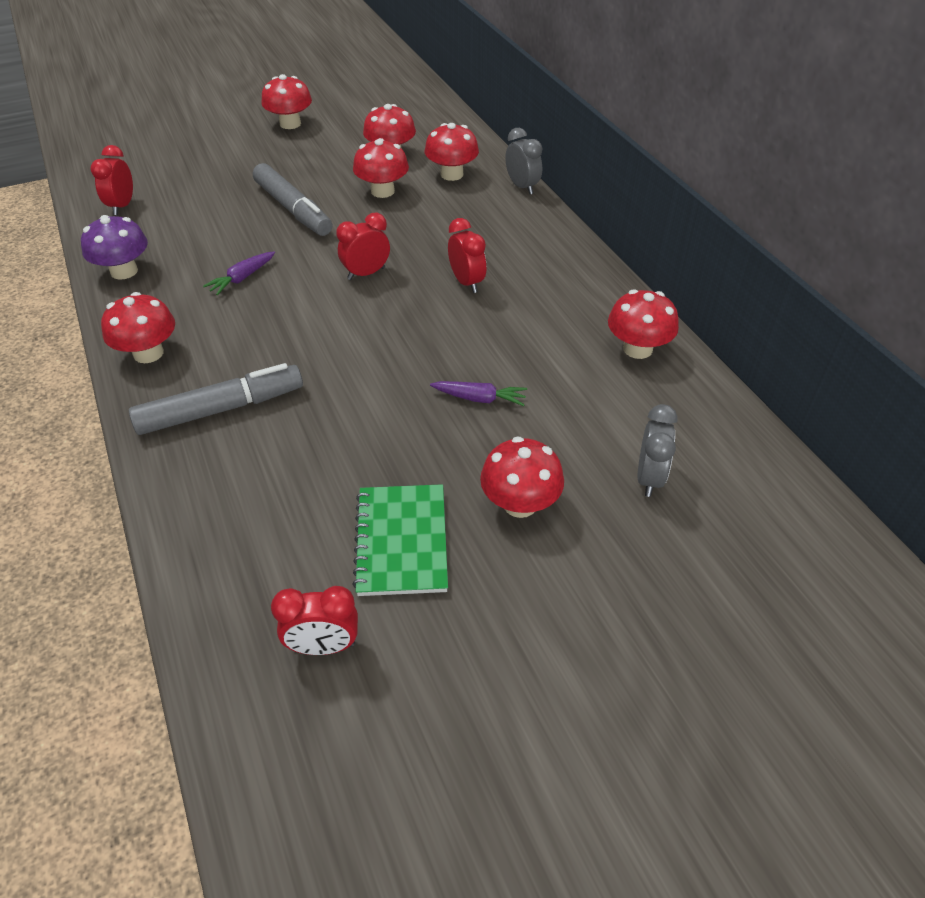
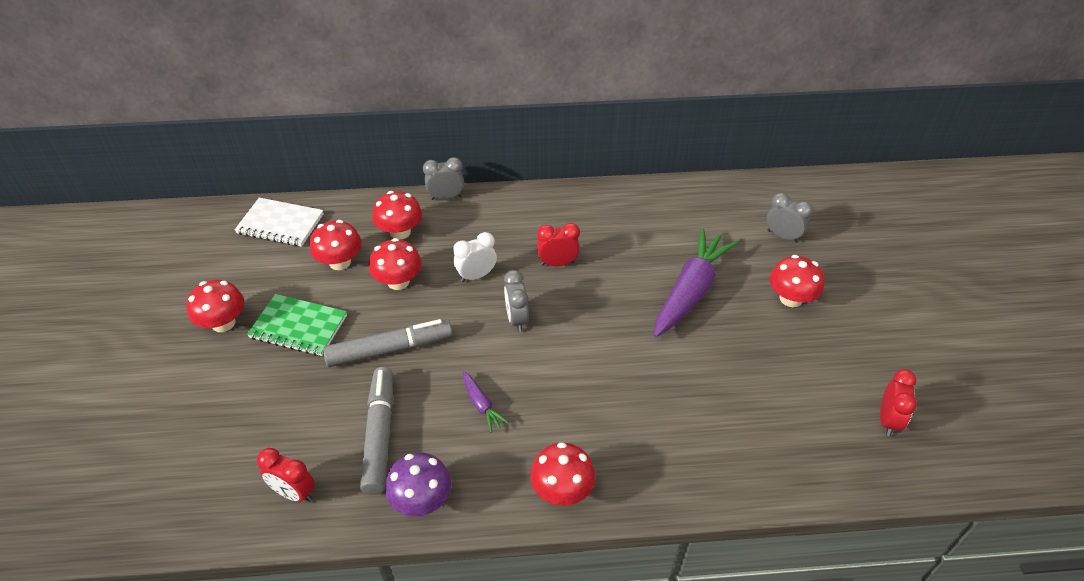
camera: 70 degrees left, 0 degrees up
(221, 409) = (654, 445): grey marker -> grey marker (380, 434)
(366, 273) = (517, 319): red clock -> grey clock
(401, 541) = (811, 363): green notebook -> green notebook (298, 327)
(416, 233) = (476, 276): none -> white clock
(422, 113) = (280, 224): none -> white notebook
(479, 398) = (690, 291): purple carrot -> purple carrot, size x2.24
(637, 349) = (667, 202): red mushroom -> none

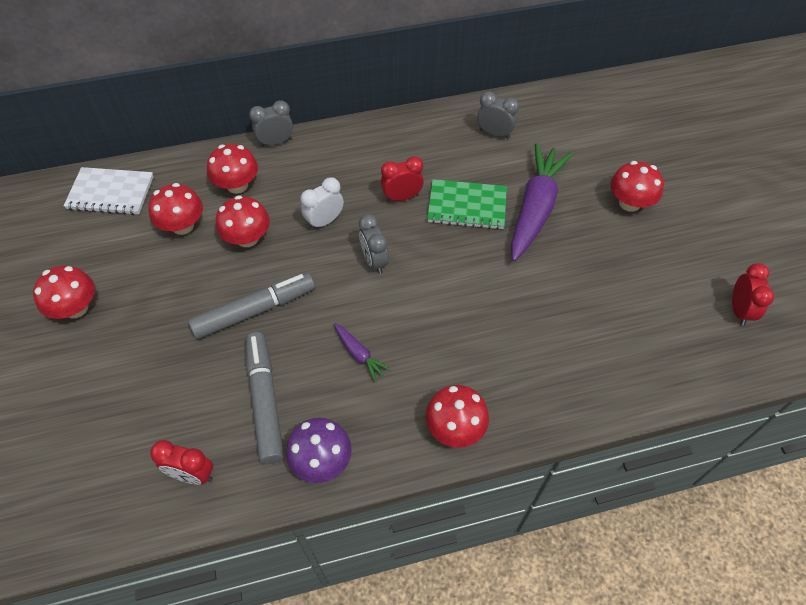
camera: 10 degrees left, 10 degrees up
(298, 327) = (156, 300): green notebook -> green notebook (467, 206)
(782, 236) = (610, 141): grey clock -> grey clock (494, 134)

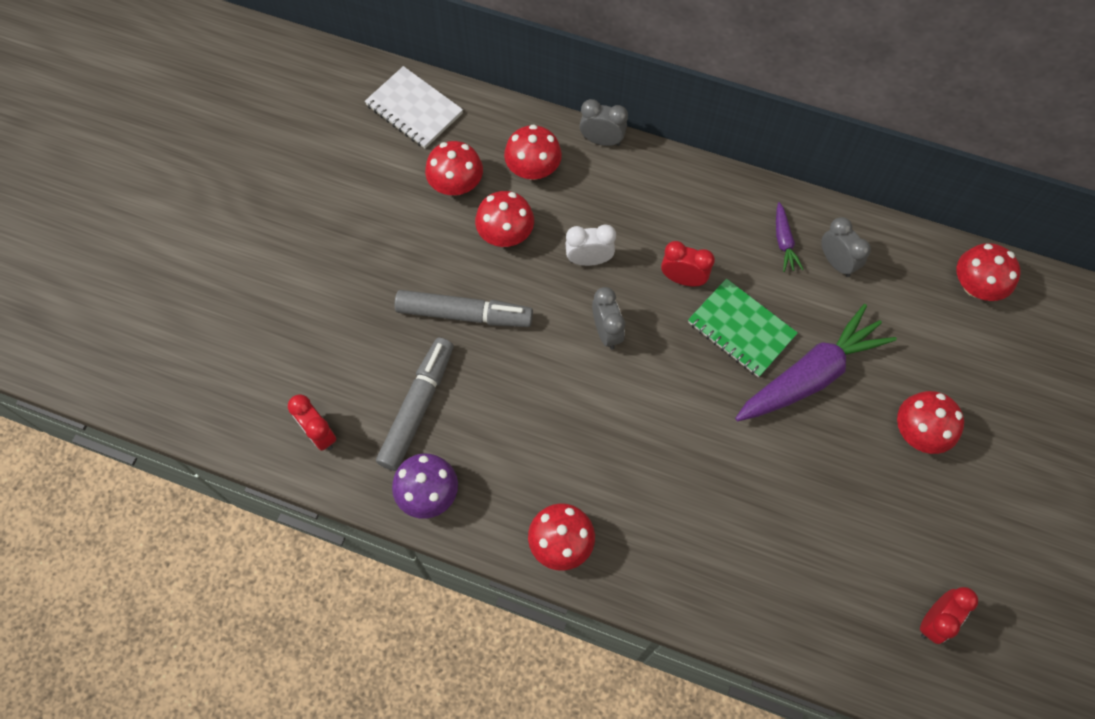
camera: 35 degrees right, 10 degrees up
(76, 308) = (318, 215): red mushroom -> red mushroom (975, 286)
(359, 354) = (526, 417): purple carrot -> purple carrot (783, 241)
(374, 261) = (606, 332): grey clock -> grey clock turned 150 degrees clockwise

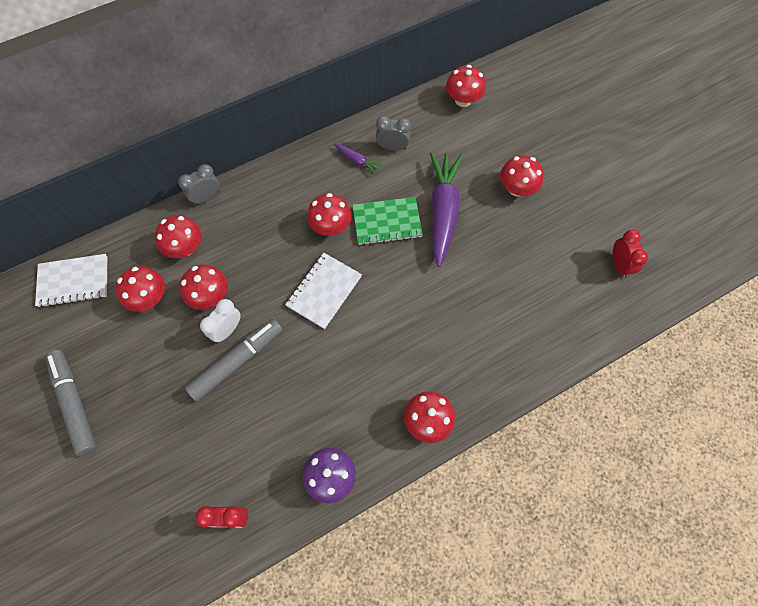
camera: 50 degrees left, 0 degrees up
(417, 407) = (270, 438): grey marker -> grey marker (75, 403)
(589, 260) = (272, 264): white clock -> white clock (227, 330)
(606, 332) = (324, 291): grey clock -> white notebook
(683, 279) = (331, 226): red clock -> red mushroom

